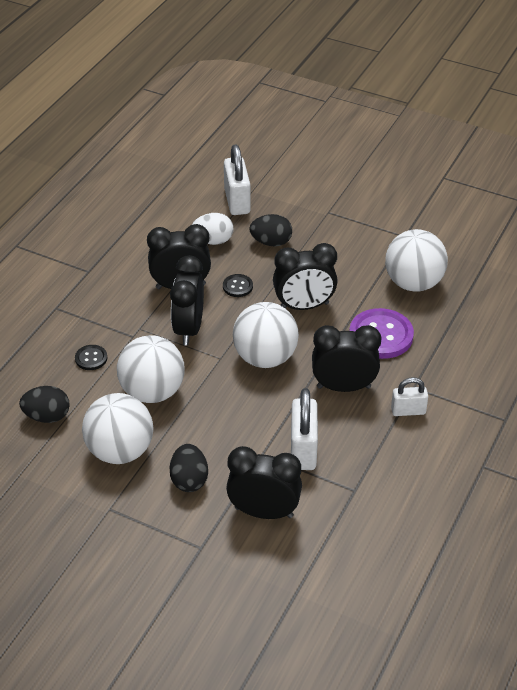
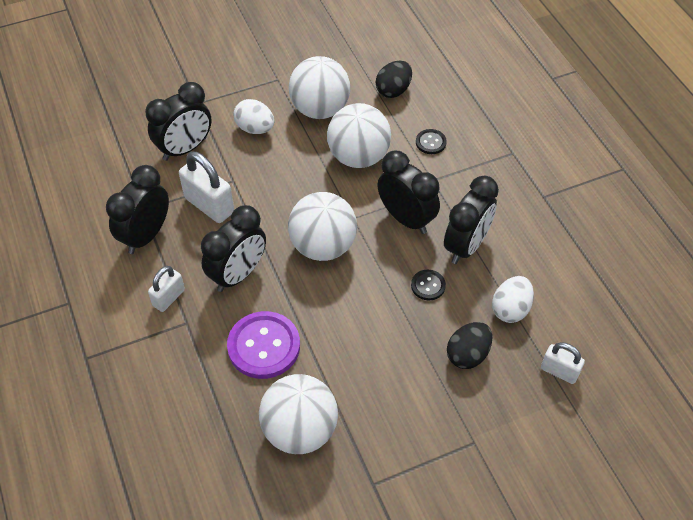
camera: 130 degrees right, 10 degrees up
(189, 480) = (255, 128): black egg -> white egg
(237, 201) = (559, 371): white padlock -> white padlock, size x0.61
(304, 306) = (356, 316): black clock -> black clock (146, 235)

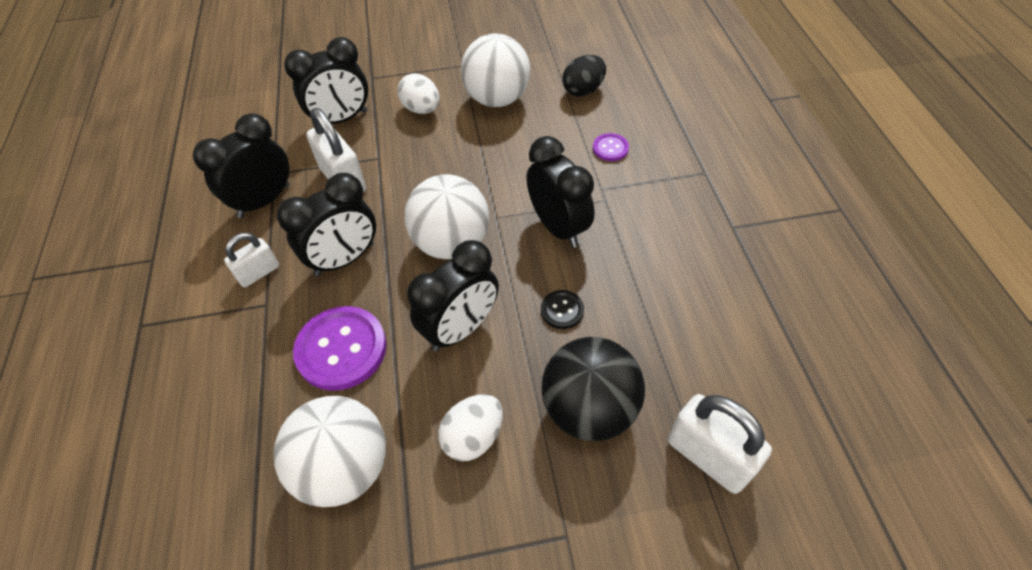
camera: 15 degrees right, 0 degrees up
(358, 157) = (523, 152): white ball -> none
(430, 142) = (610, 148): black button -> purple button
(466, 246) = (622, 270): black clock -> black clock (460, 329)
(467, 355) = (589, 408): black egg -> black ball
(510, 309) = (660, 359): white egg -> white egg (473, 437)
(559, 371) = (708, 456): white padlock -> white padlock, size x1.63

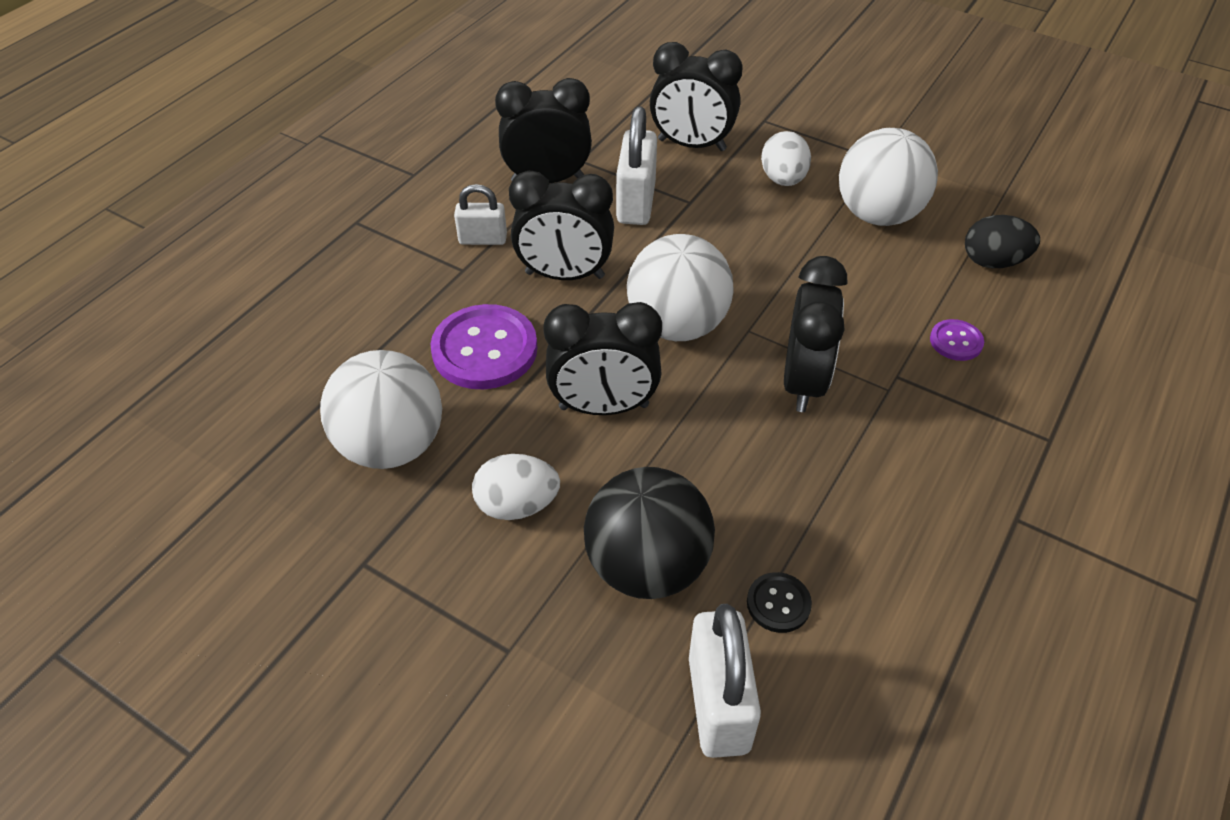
camera: 40 degrees right, 5 degrees down
(562, 310) = (719, 461): black button -> black button (778, 603)

